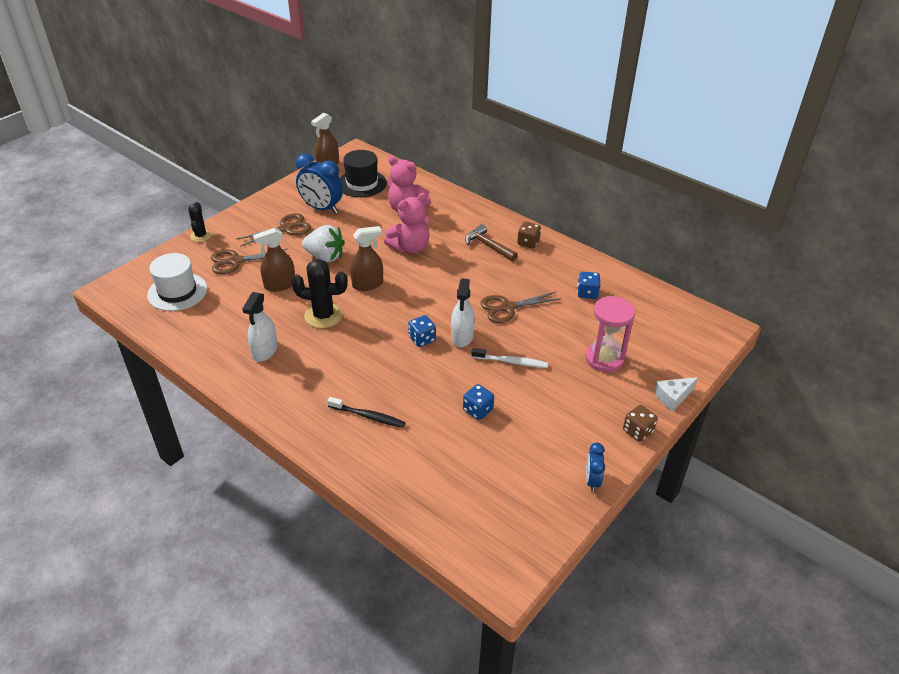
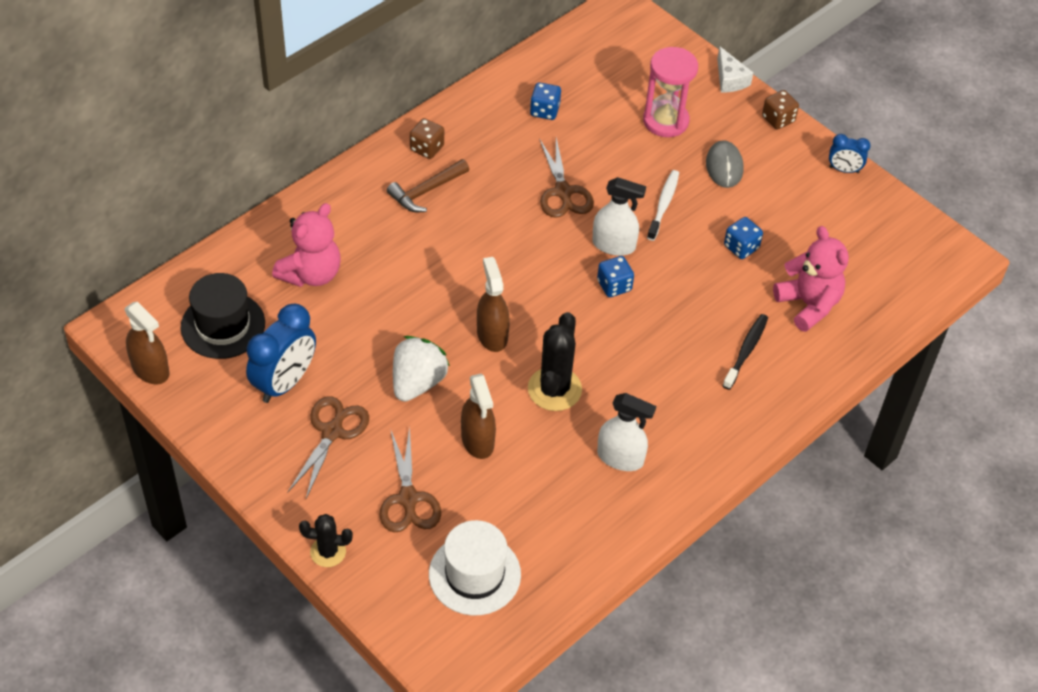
camera: 85 degrees left, 10 degrees up
(286, 228) = (332, 432): brown scissors -> brown scissors turned 45 degrees clockwise
(410, 247) = (413, 279): pink teddy bear -> pink teddy bear (808, 305)
(566, 396) = (724, 166): none -> grey mouse

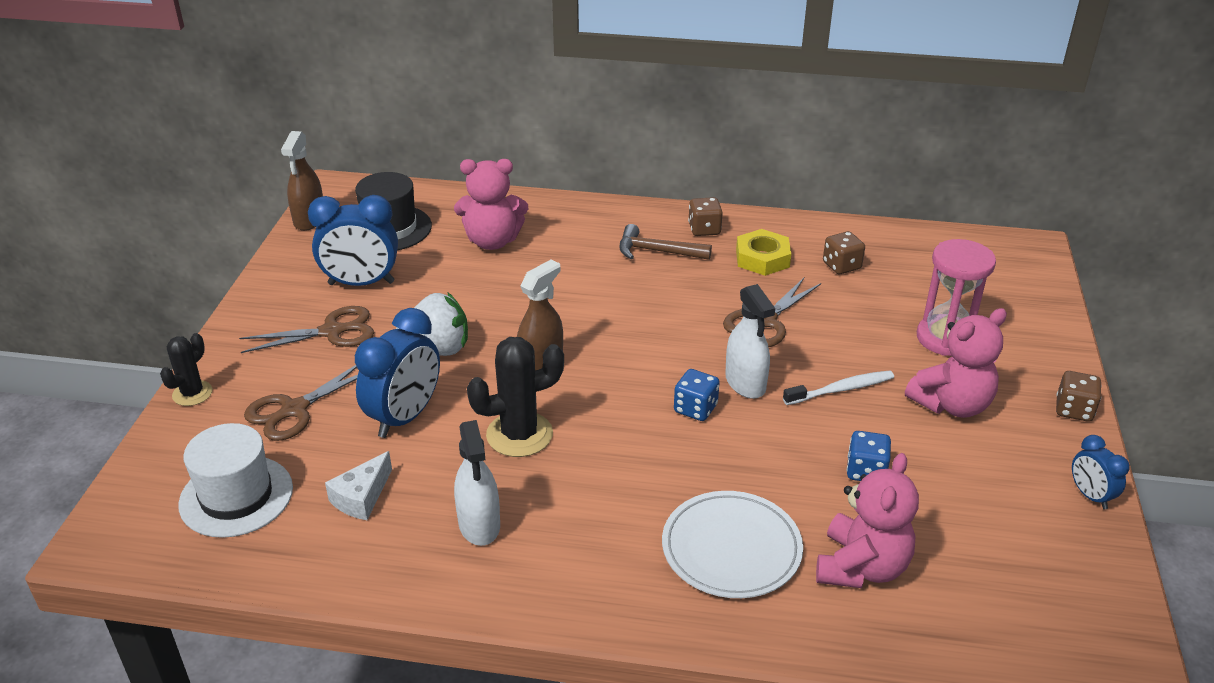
camera: 55 degrees right, 15 degrees down
(328, 552) = (192, 393): black cactus -> black cactus turned 60 degrees clockwise
(477, 440) = (405, 417): brown spray bottle -> blue clock
(494, 143) = (762, 258): none -> yellow nut
(544, 111) = (841, 266): blue dice -> brown dice
(724, 166) = (951, 404): grey mouse -> pink teddy bear
(730, 79) = (1066, 351): white cheese -> white cheese (361, 497)
(746, 351) = (731, 549): black toothbrush -> white plate

